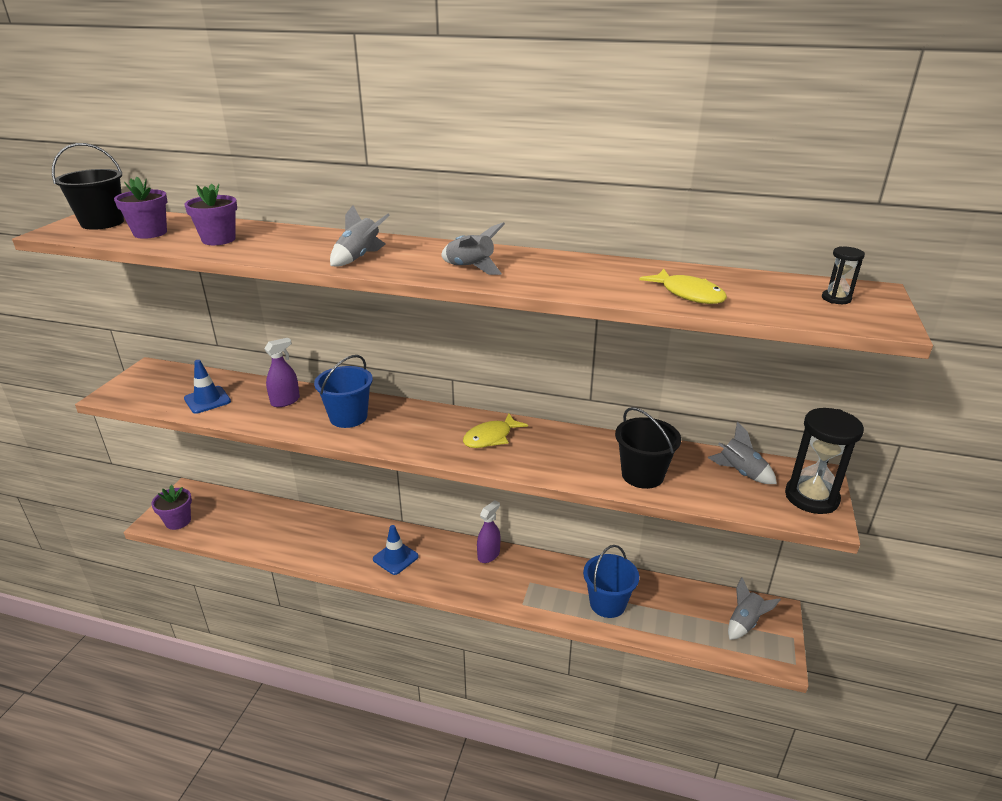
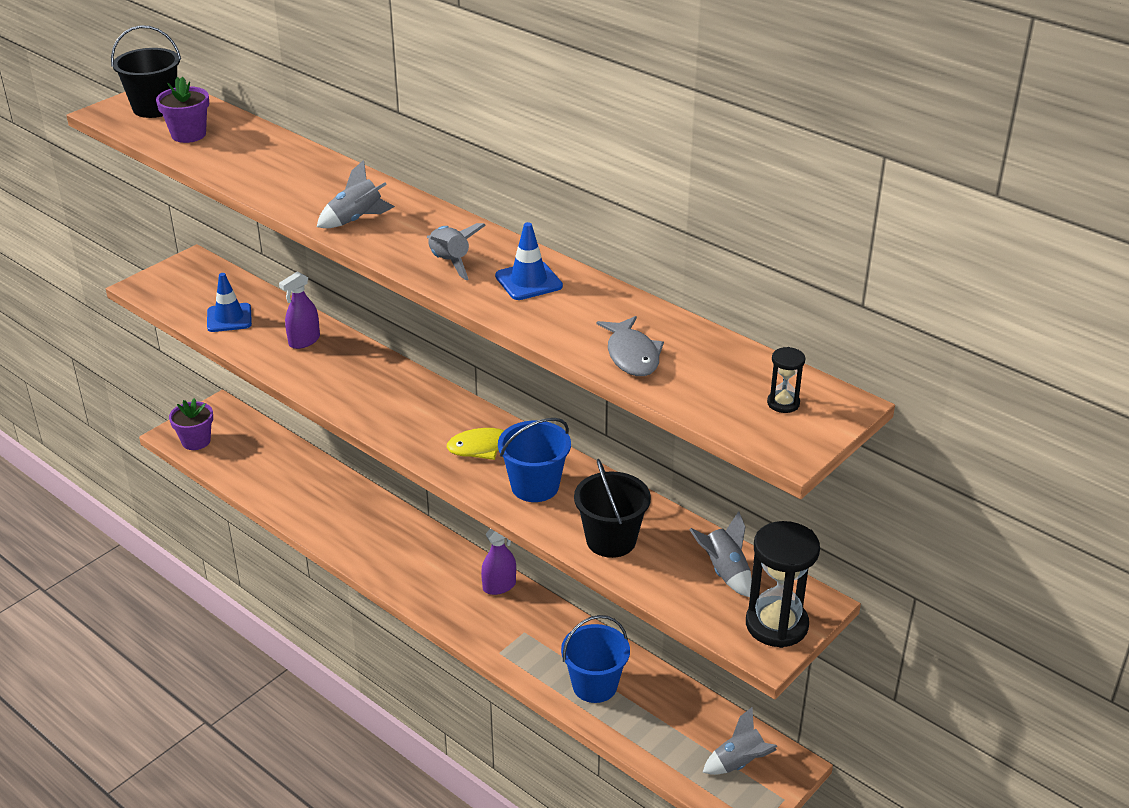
camera: 25 degrees right, 5 degrees up
(218, 239) = (244, 160): purple flower pot -> none
(285, 401) = (304, 341): purple spray bottle -> purple spray bottle turned 150 degrees clockwise
(348, 417) = (355, 379): blue bucket -> blue bucket (535, 486)
(395, 558) = (395, 555): blue traffic cone -> blue traffic cone (528, 281)
(688, 294) = (632, 355): yellow fish -> grey fish

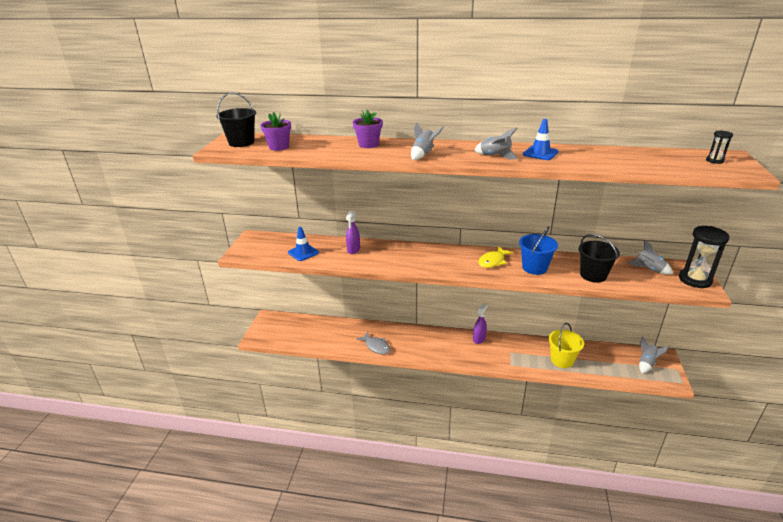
camera: 30 degrees left, 5 degrees down
(196, 441) = (271, 336): purple flower pot -> purple flower pot (368, 144)
(594, 685) = (562, 360): blue bucket -> yellow bucket
(632, 355) = (631, 163): grey fish -> grey fish (376, 346)

